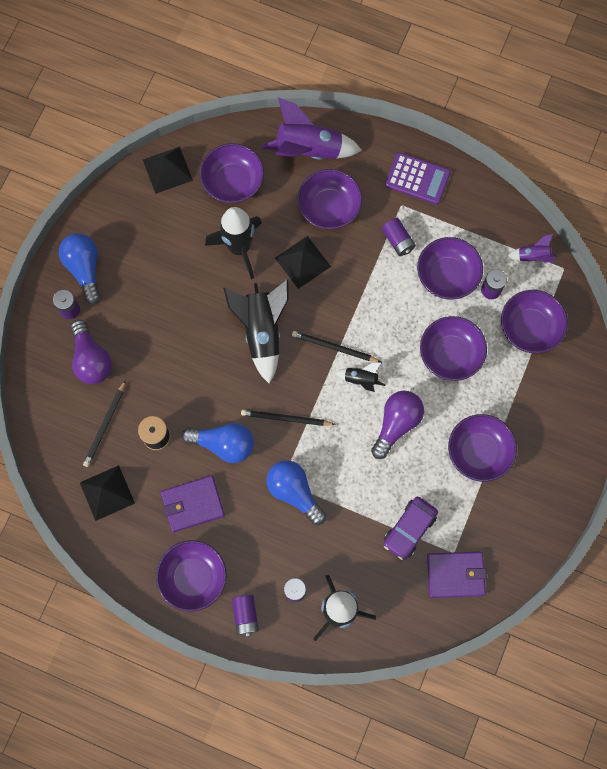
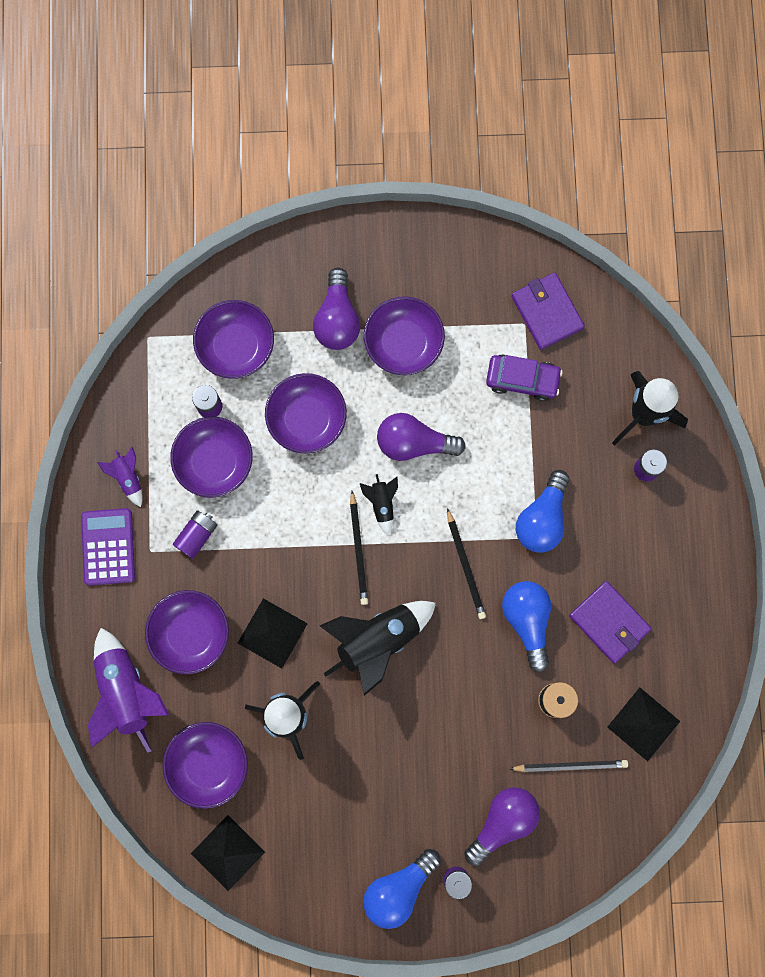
camera: 115 degrees left, 5 degrees up
(193, 577) = (685, 583): purple bowl -> none
(245, 615) = (697, 508): purple battery -> none
(519, 411) = (337, 319): none -> purple light bulb
(532, 256) = (148, 376): purple rocket -> purple rocket (128, 477)

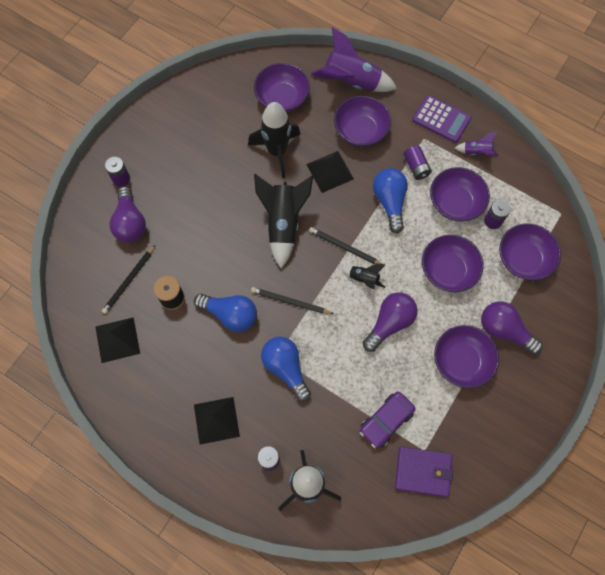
camera: 125 degrees right, 10 degrees down
(228, 852) = (228, 80): black pyramid -> black pyramid (216, 420)
(398, 889) = (141, 147): blue light bulb -> blue light bulb (389, 202)
(609, 622) = (191, 363): purple wallet -> none

